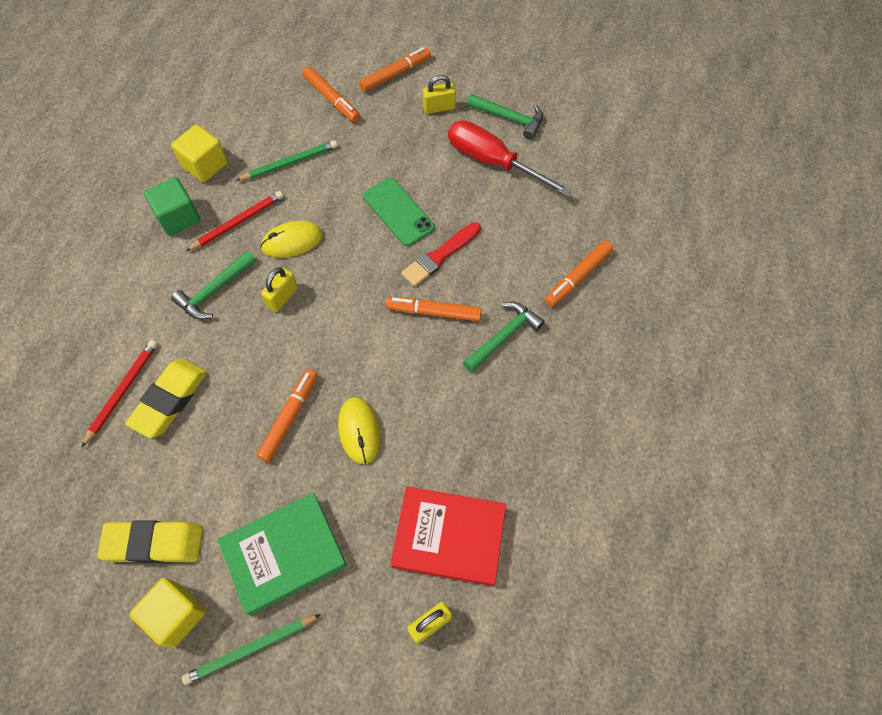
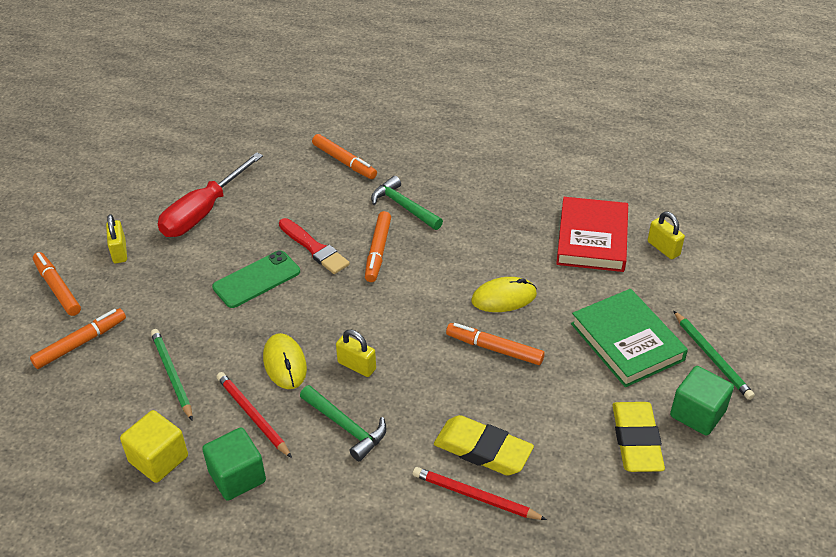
camera: 90 degrees left, 20 degrees down
(176, 614) = (697, 414): yellow cube -> green cube
(509, 118) = (148, 200): green hammer -> none

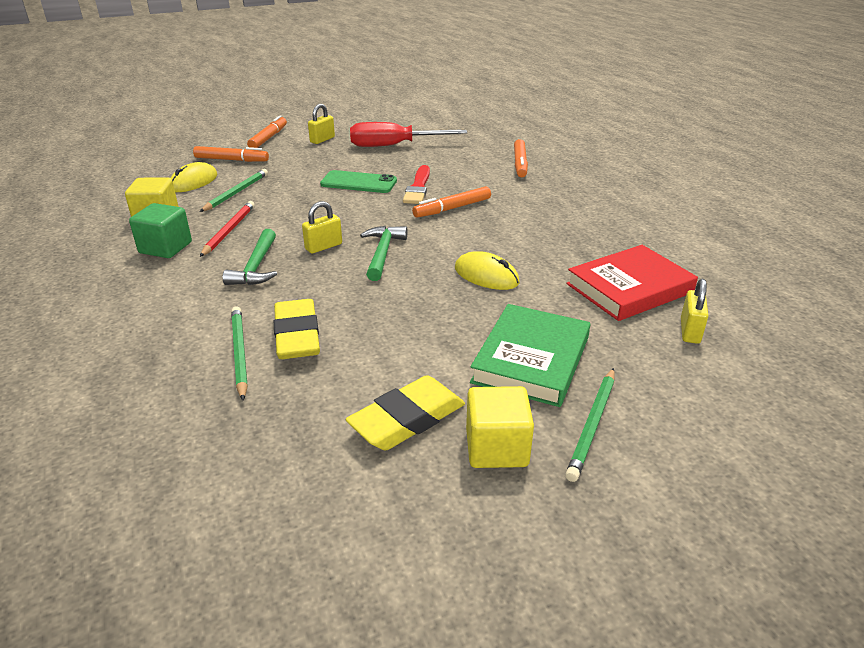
camera: 50 degrees right, 10 degrees down
(285, 363) = (292, 221): yellow mouse -> yellow mouse (193, 182)
(356, 366) = (323, 246): yellow padlock -> yellow padlock turned 60 degrees clockwise
(404, 206) = (515, 199): green hammer -> green hammer (382, 253)
(475, 497) = (239, 353): red pencil -> green pencil
(494, 349) = (421, 294): orange marker -> none
(697, 414) = (496, 448): green cube -> yellow cube

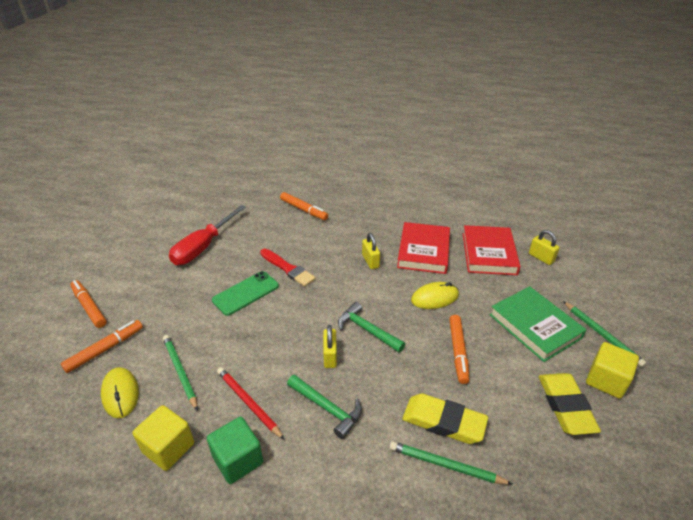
camera: 55 degrees left, 5 degrees up
(322, 140) = (139, 277): yellow padlock -> yellow padlock (370, 261)
(452, 208) = (335, 269): orange marker -> orange marker (458, 352)
(561, 245) = (423, 251): none -> red book

